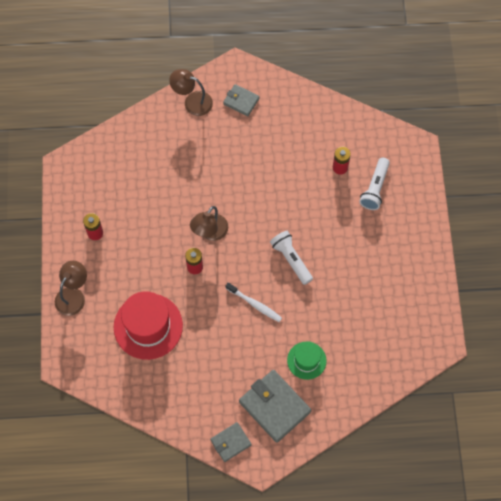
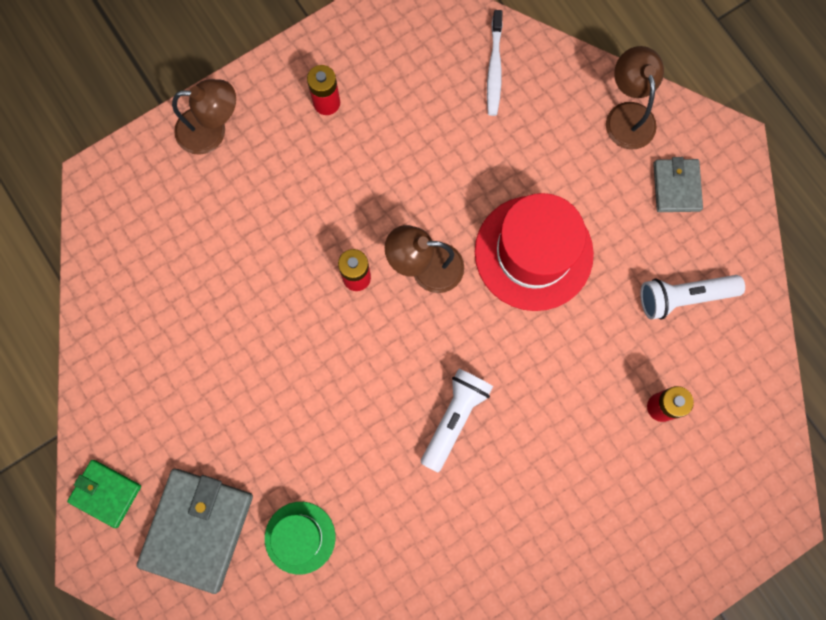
camera: 60 degrees right, 10 degrees up
(148, 326) = (223, 264): red hat -> red hat (533, 253)
(230, 442) = (106, 493): grey wallet -> green wallet
(255, 304) = (347, 403): white toothbrush -> white toothbrush (494, 68)
(375, 188) = (660, 485): white flashlight -> white flashlight (684, 297)

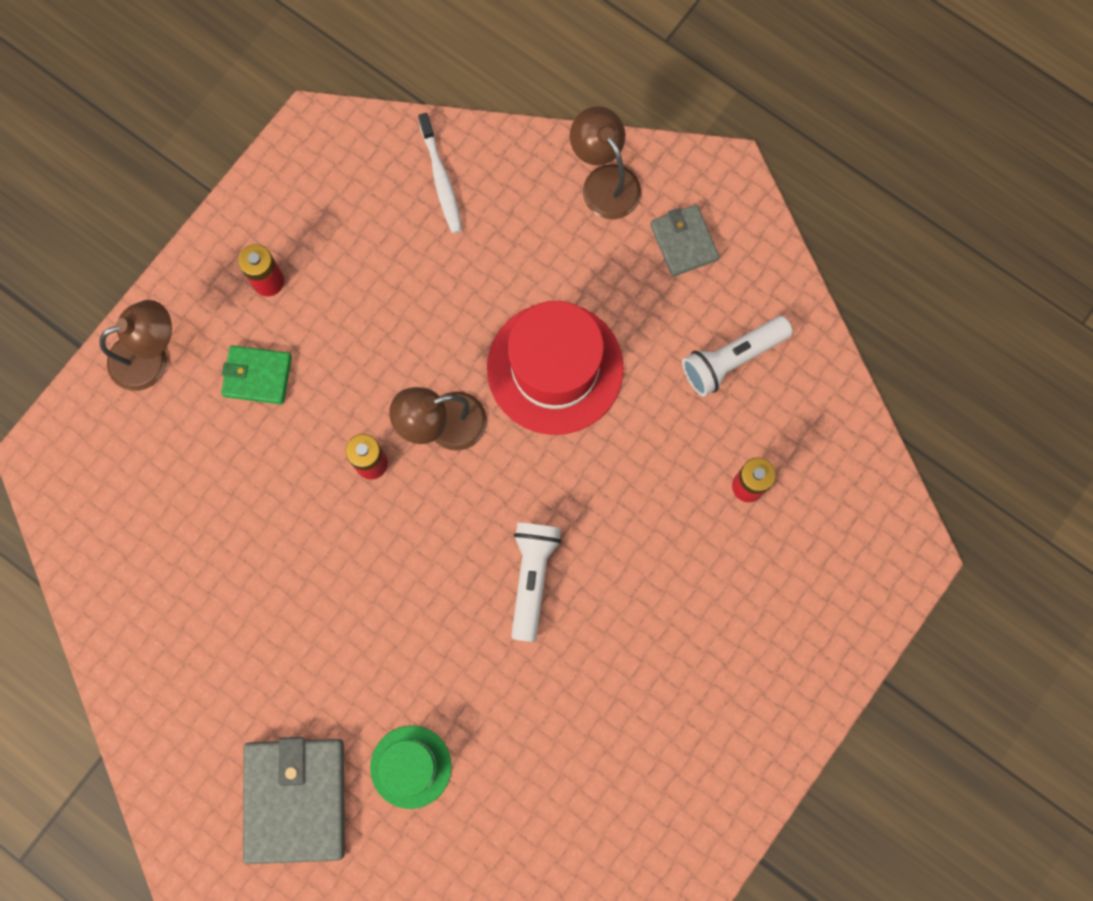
camera: 20 degrees left, 0 degrees up
(106, 493) = (180, 798): green wallet -> green wallet (257, 376)

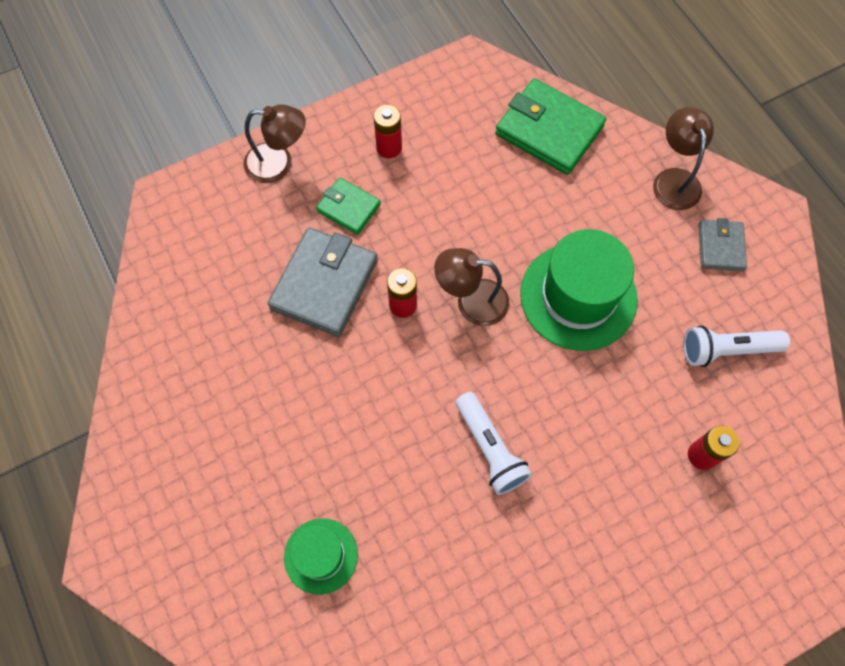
camera: 25 degrees right, 10 degrees down
(296, 799) = (216, 538): grey wallet -> grey wallet (324, 284)
(441, 179) = (549, 130): white toothbrush -> green wallet
(532, 578) = (490, 448): white flashlight -> white flashlight turned 120 degrees clockwise
(555, 368) = (578, 296): red hat -> green hat

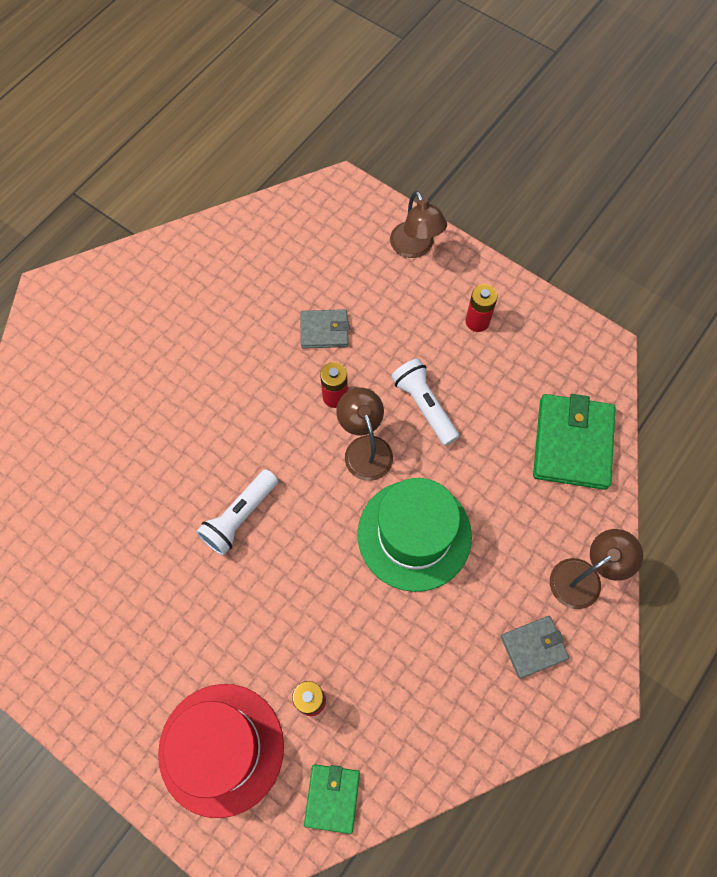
camera: 65 degrees right, 0 degrees up
(321, 556) = (103, 429): green hat -> none
(324, 284) = (324, 331): grey wallet -> grey wallet, size x0.56
(348, 208) = (402, 317): green wallet -> green wallet (332, 798)
(719, 559) = (221, 749): none -> red hat
(727, 350) = (426, 689): white flashlight -> white flashlight (424, 406)

